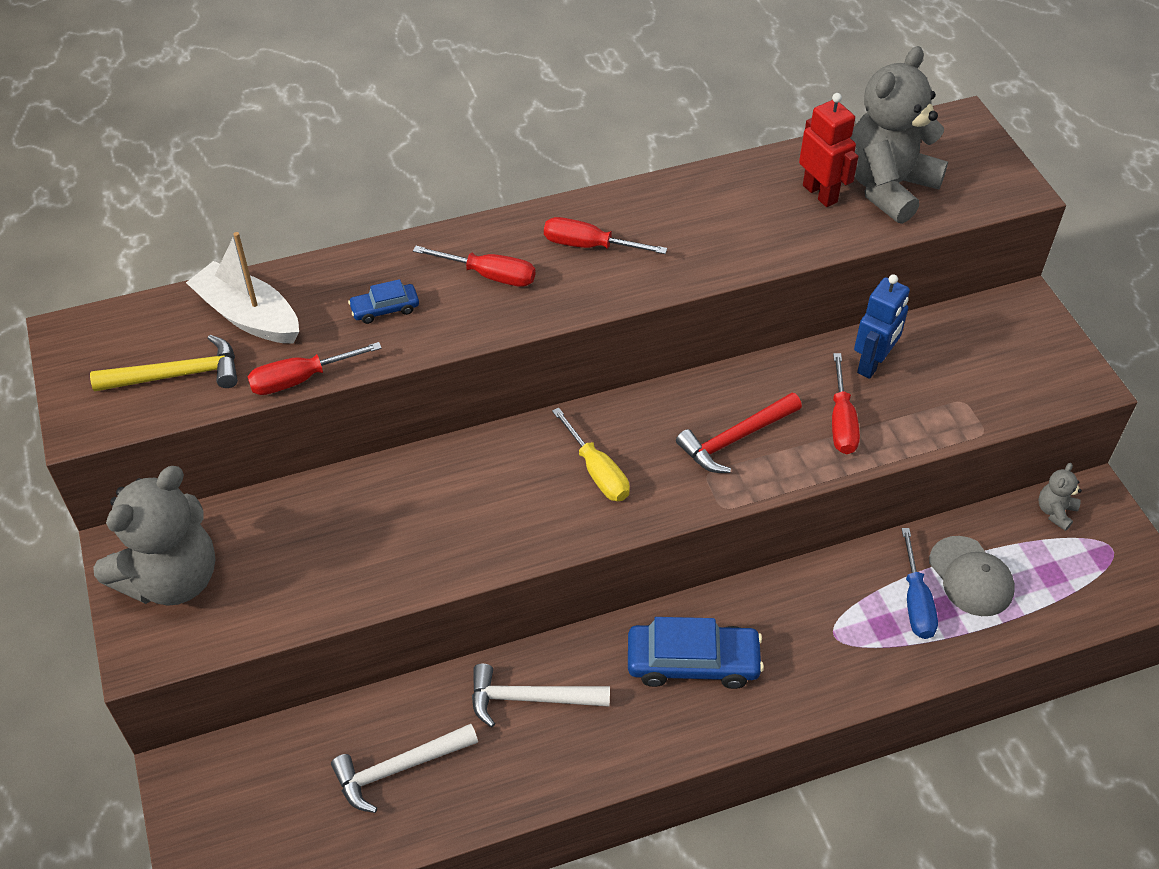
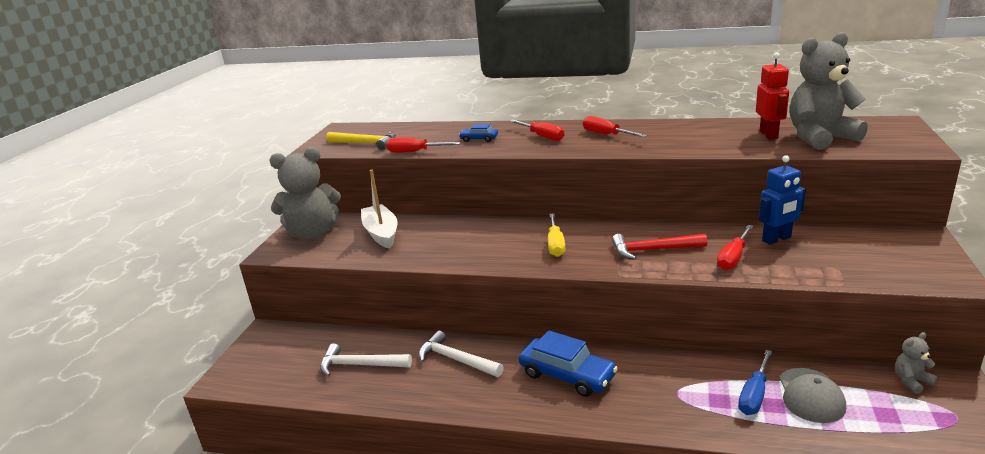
camera: 35 degrees right, 25 degrees down
(248, 316) = (416, 133): white boat -> white boat (381, 233)

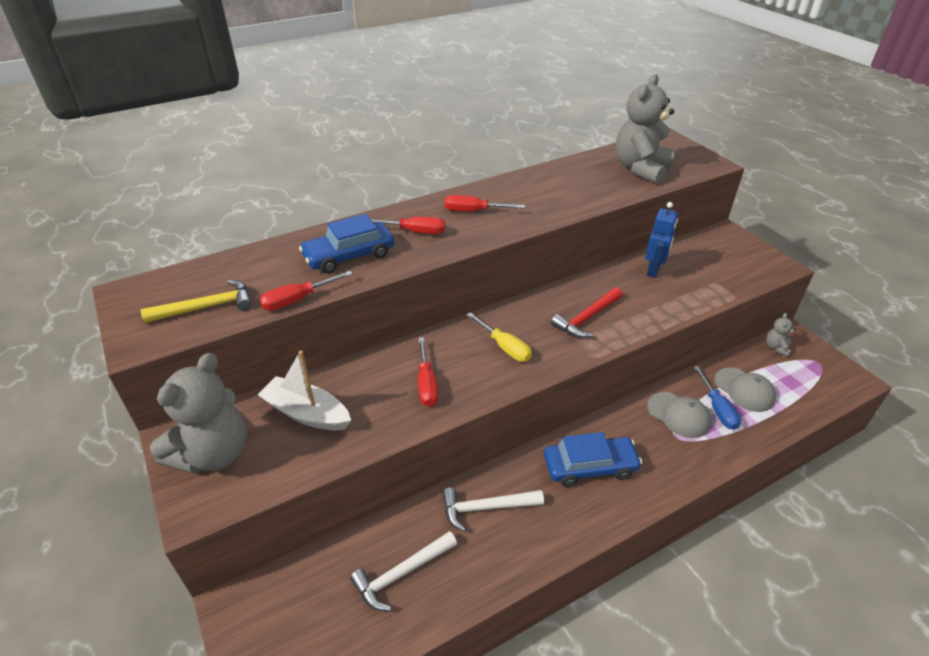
camera: 45 degrees left, 15 degrees up
(479, 139) = (349, 255): blue car -> blue car, size x1.96
(703, 381) = (678, 415): none -> grey cap
(733, 258) = (648, 301): red screwdriver -> red screwdriver (426, 384)
(769, 135) = (603, 175): red robot -> none

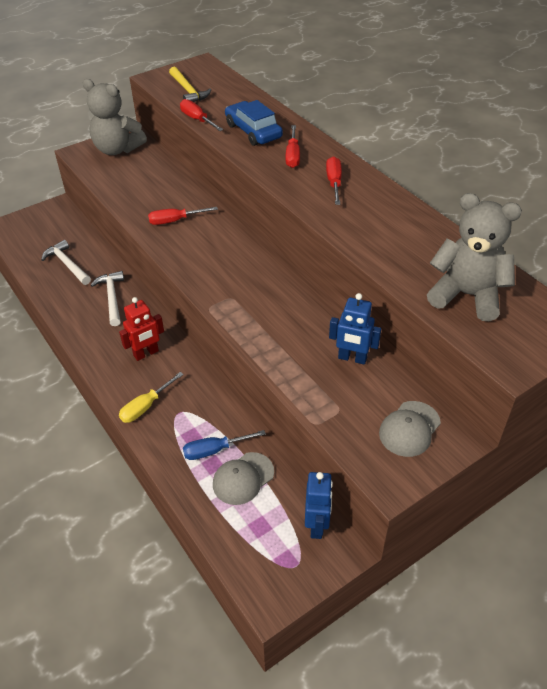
camera: 85 degrees right, 5 degrees up
(307, 413) = (147, 175): white boat -> none
(504, 347) = (218, 256): yellow screwdriver -> yellow screwdriver (146, 406)
(587, 318) = (262, 305): red hammer -> none
(590, 467) = (146, 353): blue car -> red robot
(678, 415) = (205, 418): grey cap -> grey cap (409, 429)
(776, 347) = (317, 525): grey teddy bear -> blue robot

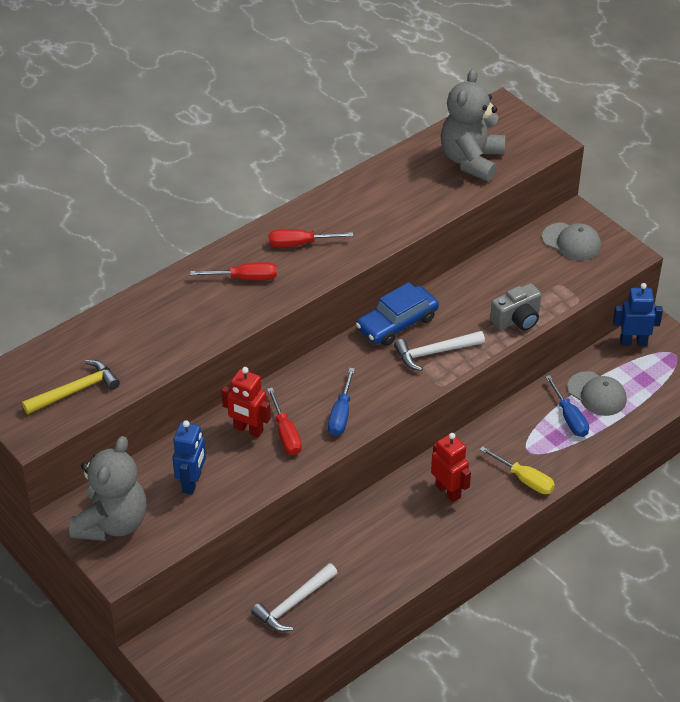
camera: 95 degrees left, 0 degrees up
(112, 298) = (356, 541): white hammer -> white hammer (434, 352)
(184, 203) = (248, 429): none -> red robot
(188, 249) = (341, 414): none -> blue screwdriver
(197, 120) = (158, 372): red screwdriver -> none
(253, 131) = (188, 316): blue car -> blue car (397, 323)
(288, 369) = (517, 319): none -> grey camera
(352, 358) = (495, 276): blue robot -> blue robot (192, 482)

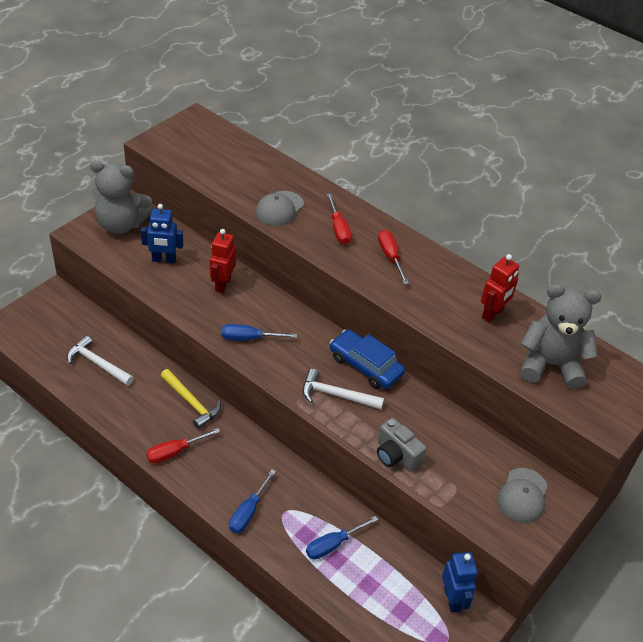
camera: 75 degrees right, 0 degrees up
(75, 390) = (197, 157): yellow hammer -> yellow hammer (191, 403)
(285, 434) = (222, 306): red screwdriver -> red screwdriver (175, 452)
(434, 352) = (336, 395): white hammer -> white hammer turned 45 degrees counterclockwise
(448, 491) = (226, 454): red robot -> red robot (492, 314)
(524, 479) = (248, 511): yellow screwdriver -> blue screwdriver
(597, 394) = (370, 567): grey cap -> grey cap (279, 209)

